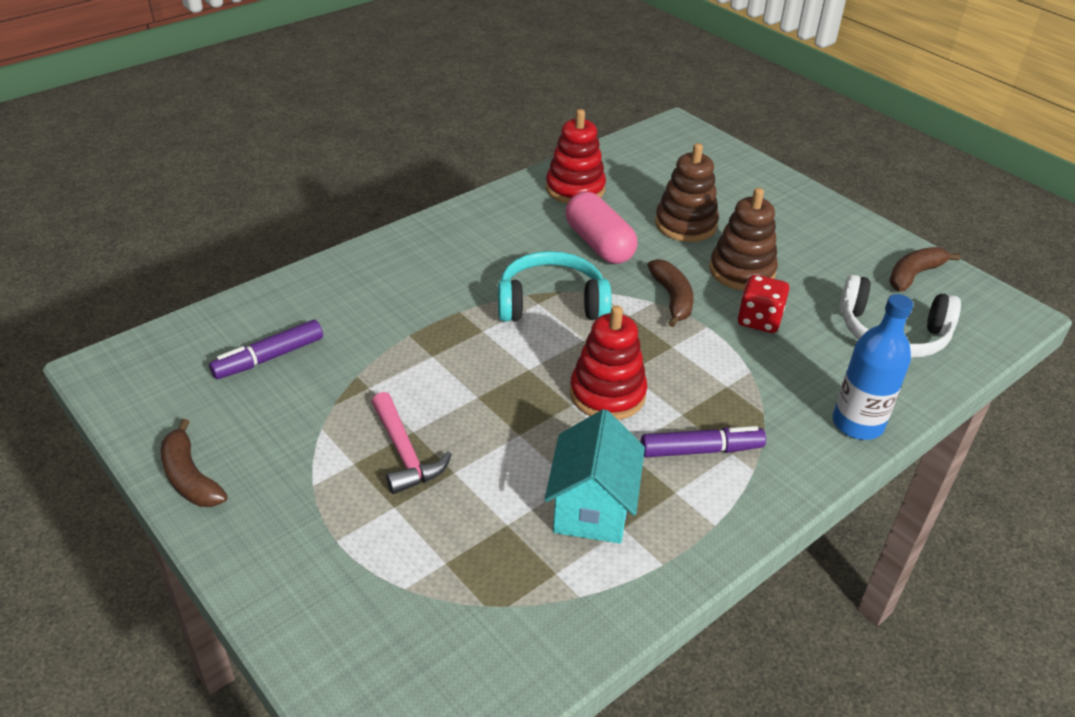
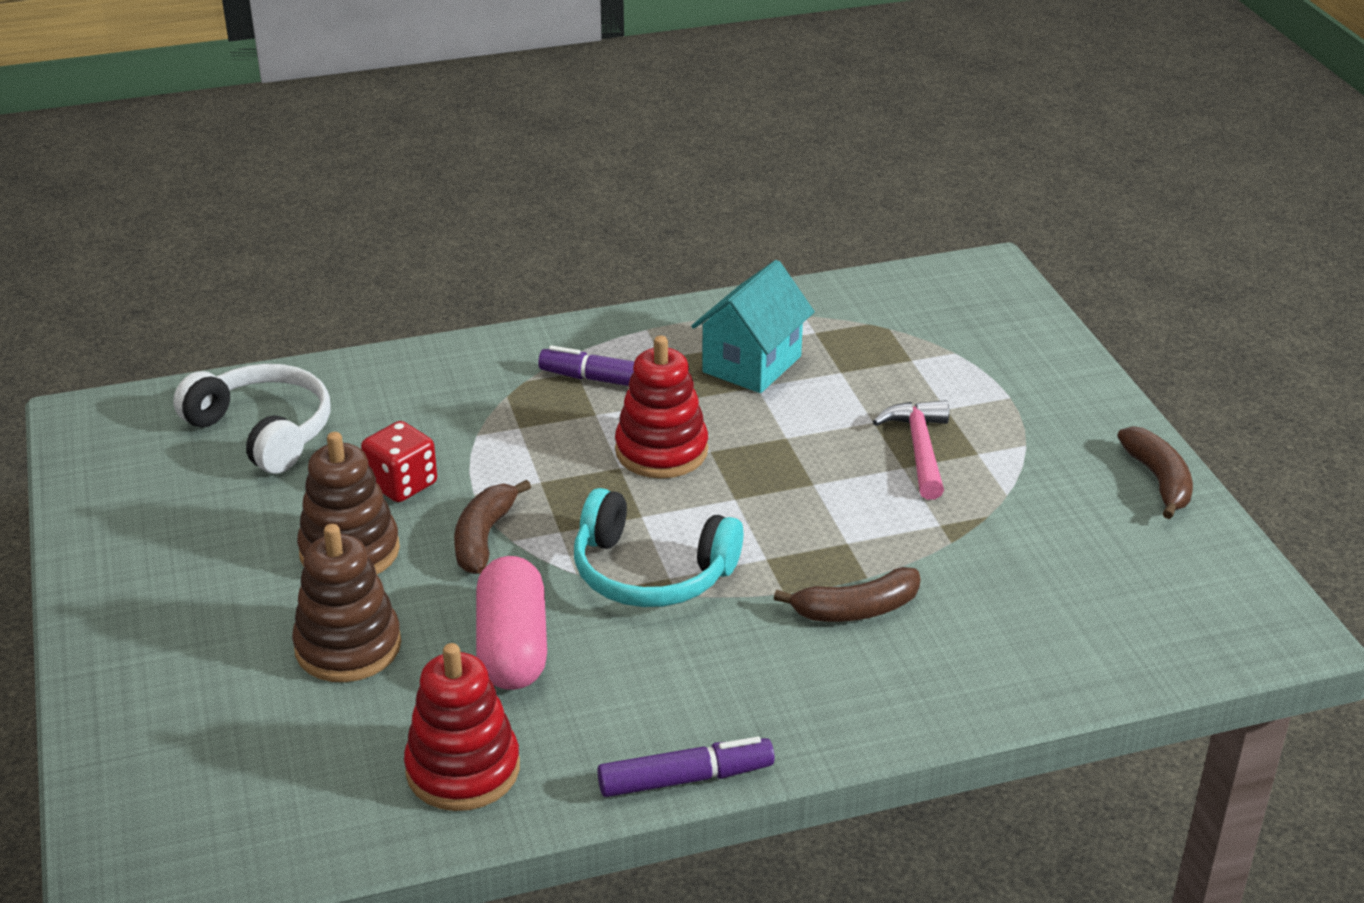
camera: 155 degrees left, 5 degrees down
(269, 358) = (1061, 591): purple marker -> purple marker (685, 779)
(857, 424) = (421, 364): blue bottle -> none
(914, 275) = (130, 488): brown banana -> brown banana (856, 609)

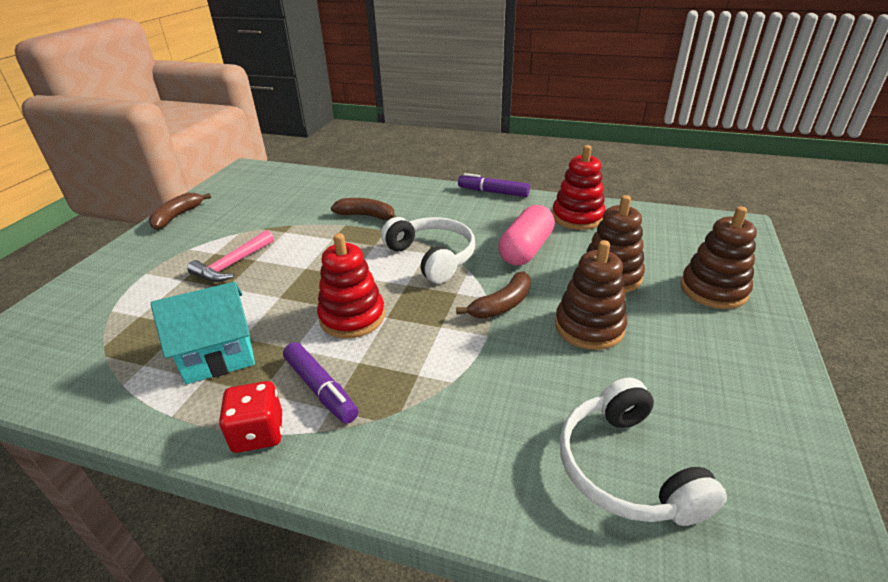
camera: 145 degrees left, 0 degrees up
(178, 682) = (713, 290): none -> brown stacking toy
(402, 484) = (531, 361): red dice -> red dice (258, 433)
(651, 573) = (432, 257): turquoise headphones -> white headphones

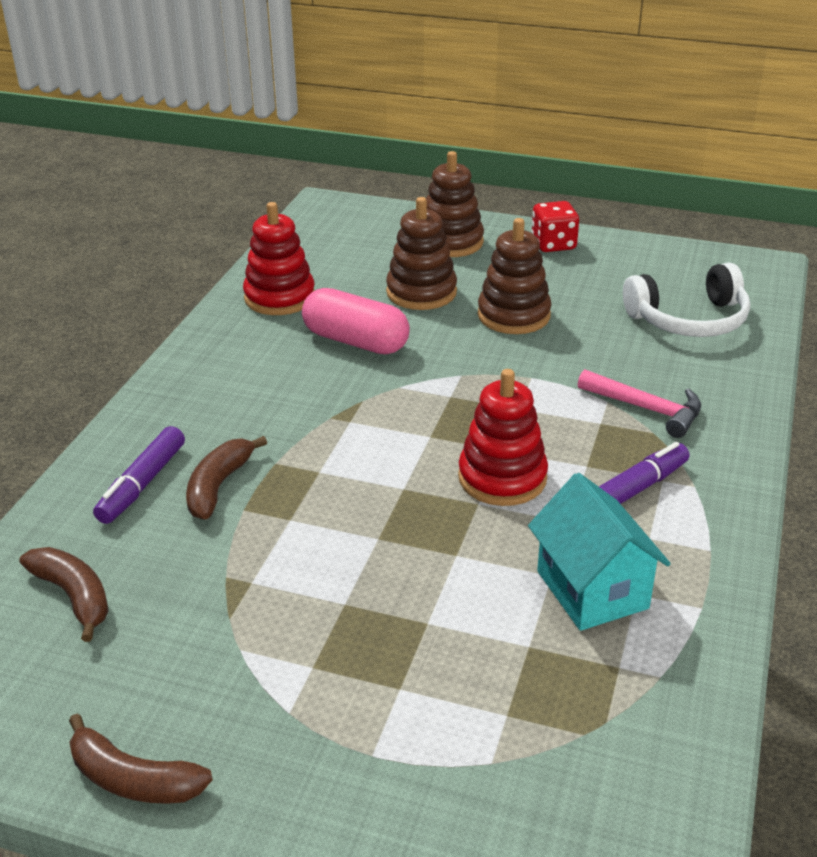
camera: 90 degrees left, 0 degrees up
(232, 265) = (358, 630): pink hammer -> pink hammer (647, 409)
(258, 433) = (708, 527): red dice -> red dice (553, 244)
(432, 257) = (363, 415): white headphones -> none
(493, 192) = (177, 358): purple marker -> purple marker (142, 484)
(502, 305) = (475, 365): brown banana -> brown banana (74, 596)

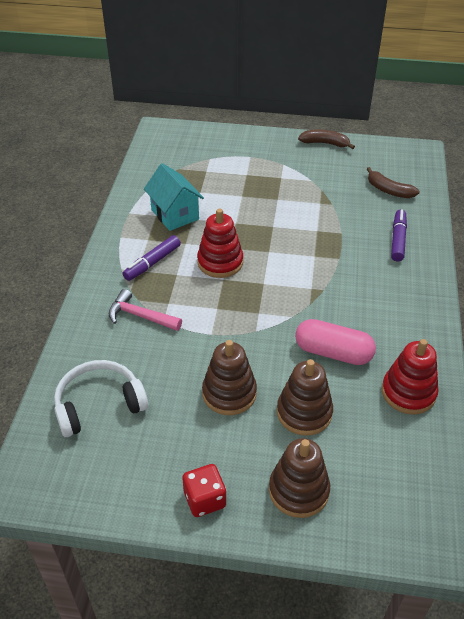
camera: 170 degrees right, 10 degrees up
(218, 486) = (360, 242): brown banana -> none

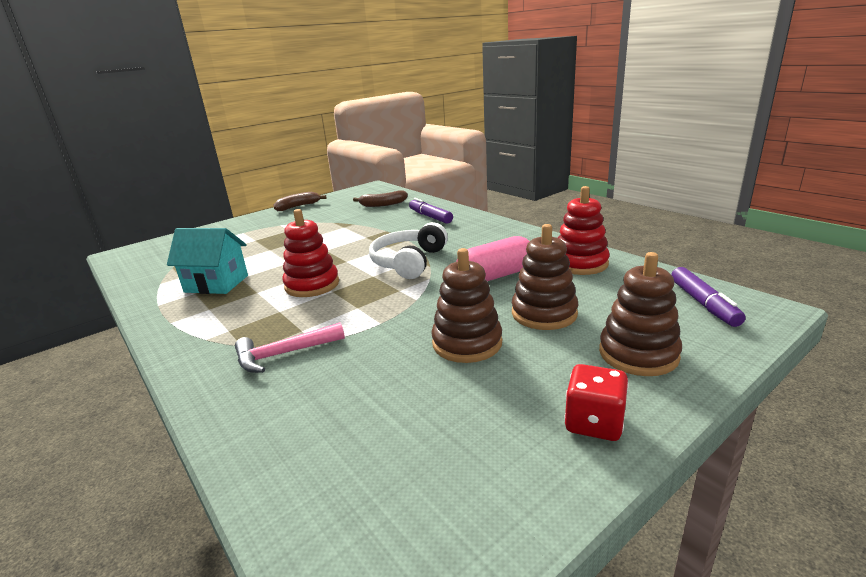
camera: 45 degrees left, 20 degrees down
(99, 404) = (348, 445): white headphones -> white headphones (408, 262)
(152, 263) = (239, 318): purple marker -> purple marker (703, 303)

